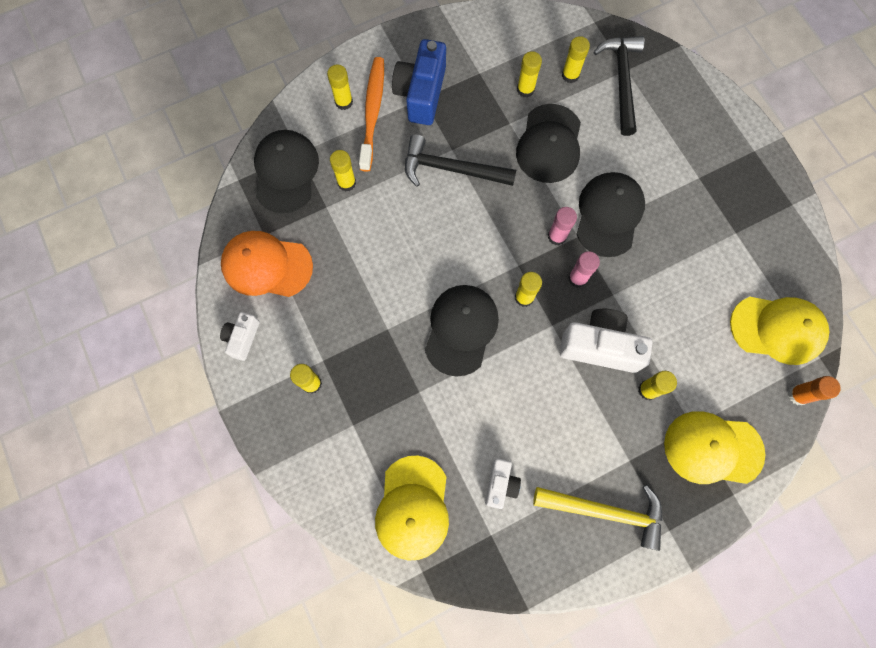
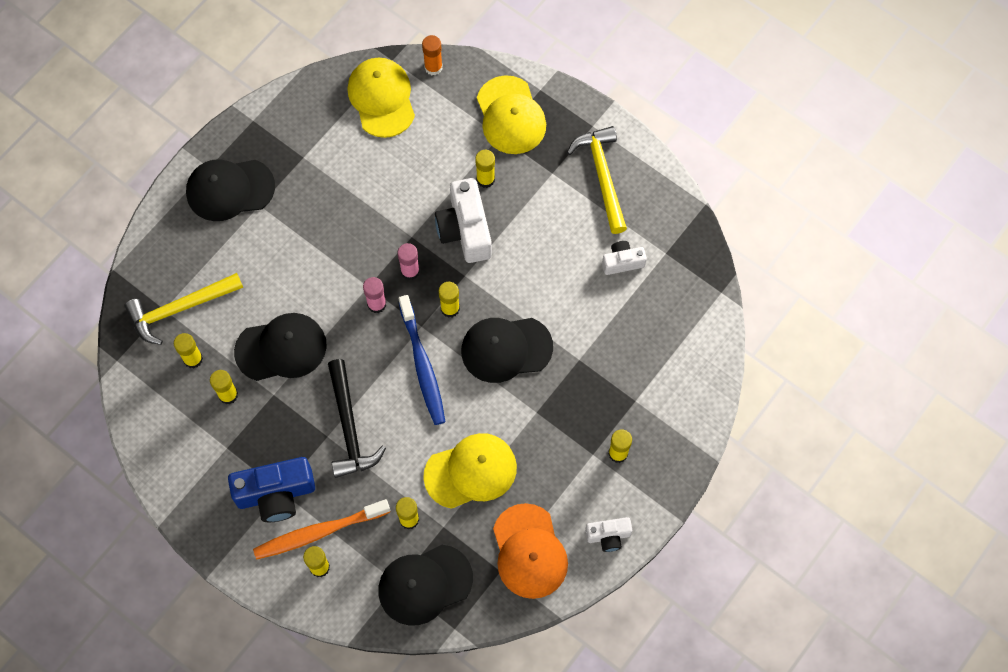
camera: 115 degrees left, 5 degrees down
(413, 508) = (676, 321): yellow cap -> yellow cap (471, 471)
(479, 250) = (422, 365): none -> blue toothbrush
(609, 215) = (334, 268): black cap -> black cap (230, 189)
(621, 81) = (179, 309): black hammer -> yellow hammer

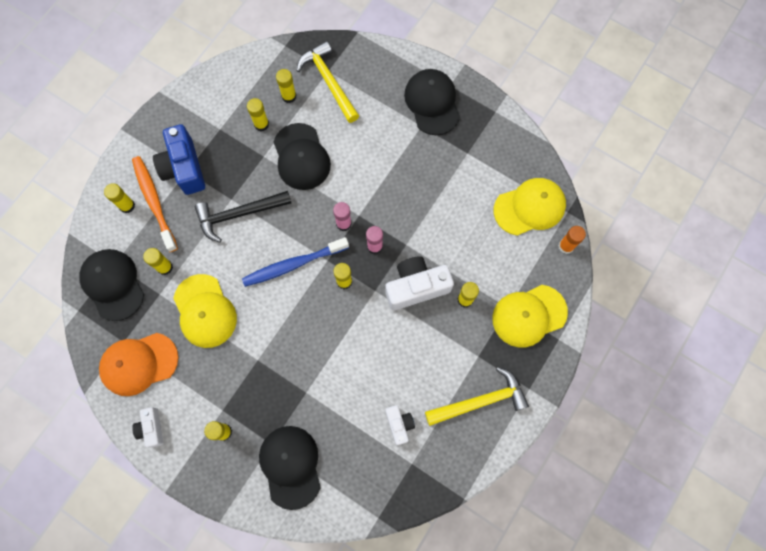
camera: 85 degrees right, 5 degrees up
(506, 349) = (311, 330): black cap -> black cap (290, 466)

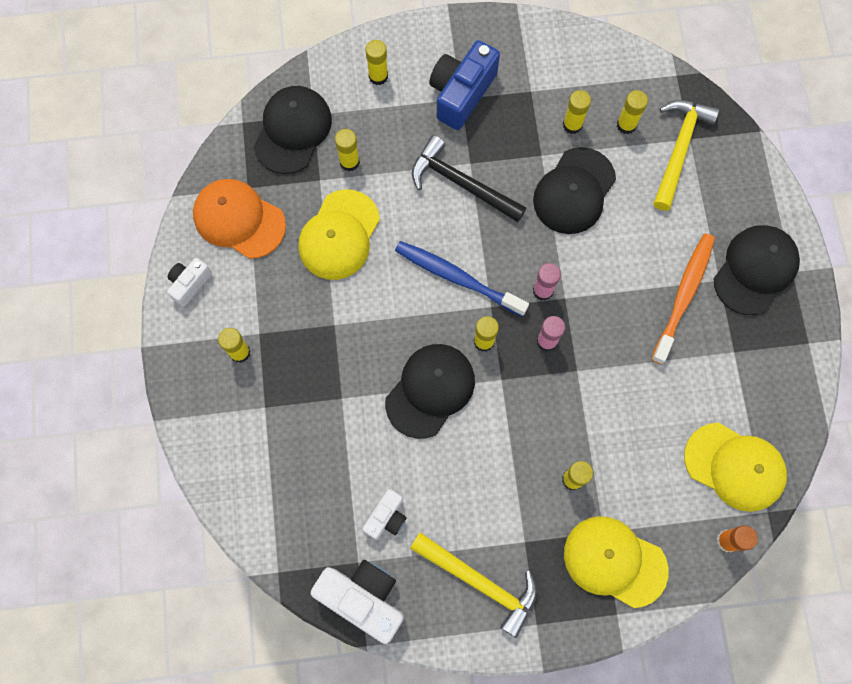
camera: 50 degrees right, 0 degrees up
(154, 202) = (403, 97): orange toothbrush -> orange toothbrush (683, 296)
(290, 466) = (259, 444): black cap -> black cap (430, 390)
(416, 287) = (541, 418): white camera -> white camera (363, 598)

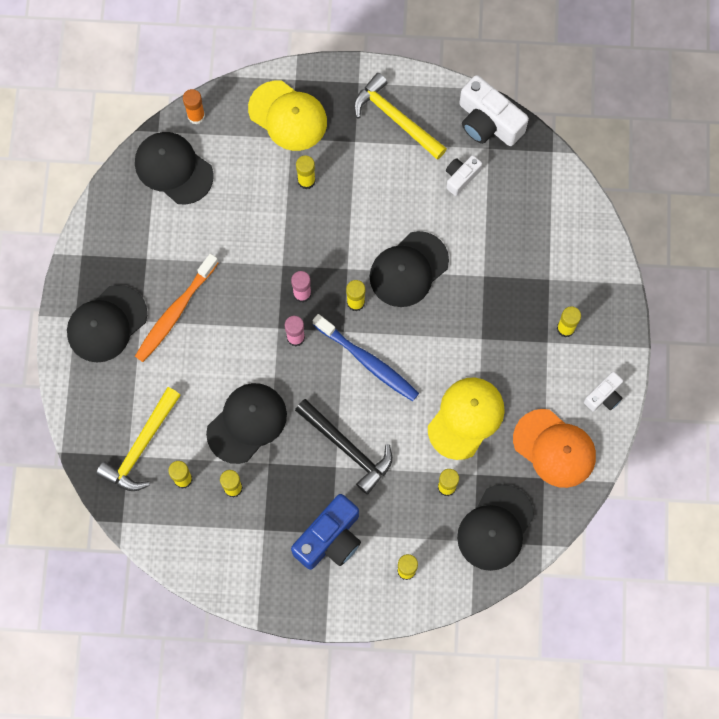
camera: 170 degrees left, 0 degrees up
(735, 467) = (173, 168): yellow cap -> black cap

